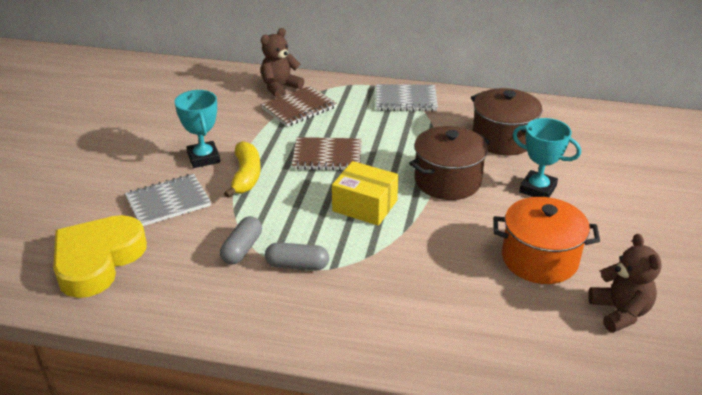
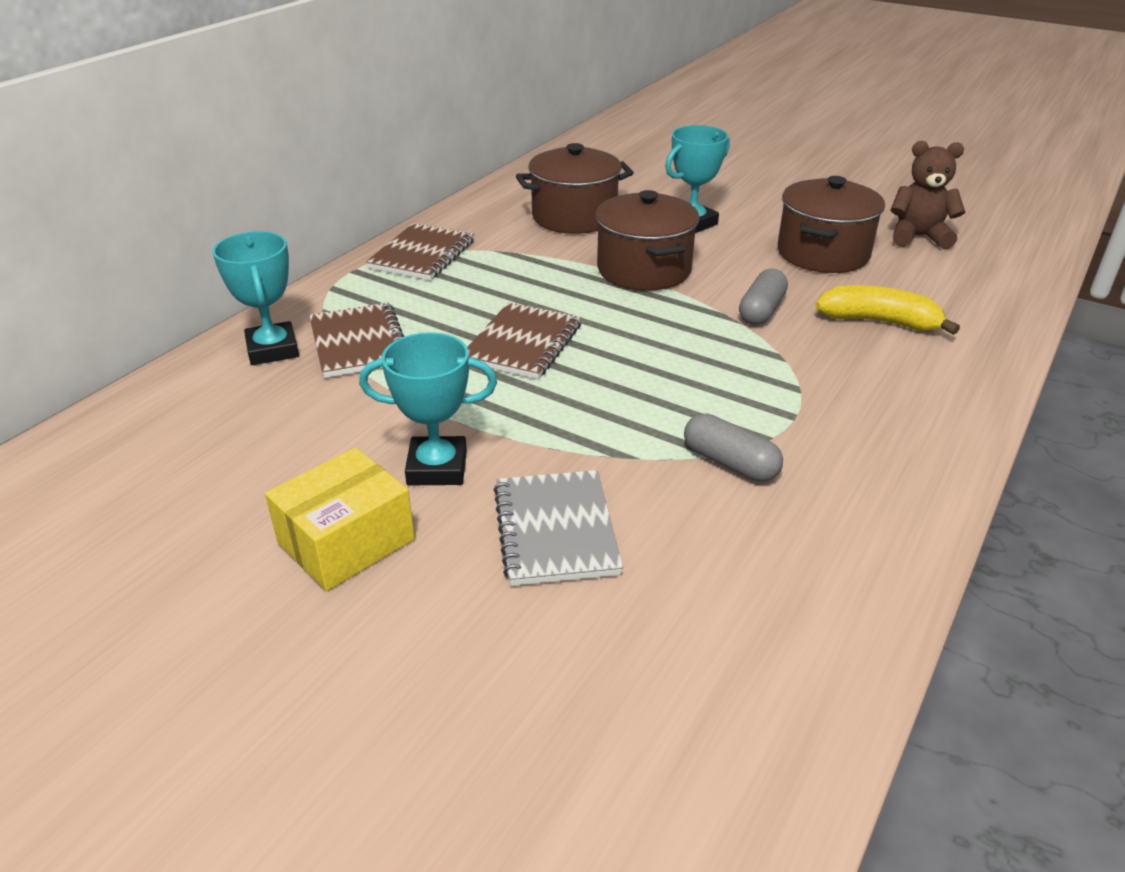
camera: 70 degrees left, 0 degrees up
(98, 260) = (704, 648): yellow heart -> none
(246, 176) = (527, 428): yellow banana -> yellow banana (879, 322)
(280, 88) = (272, 349): brown teddy bear -> turquoise trophy
(297, 265) = (787, 418): grey capsule -> grey capsule (761, 310)
(365, 206) = (668, 338): yellow box -> yellow box (346, 541)
(406, 100) = (422, 255): grey notebook -> brown notebook
(539, 259) = (823, 253): orange pot -> brown pot

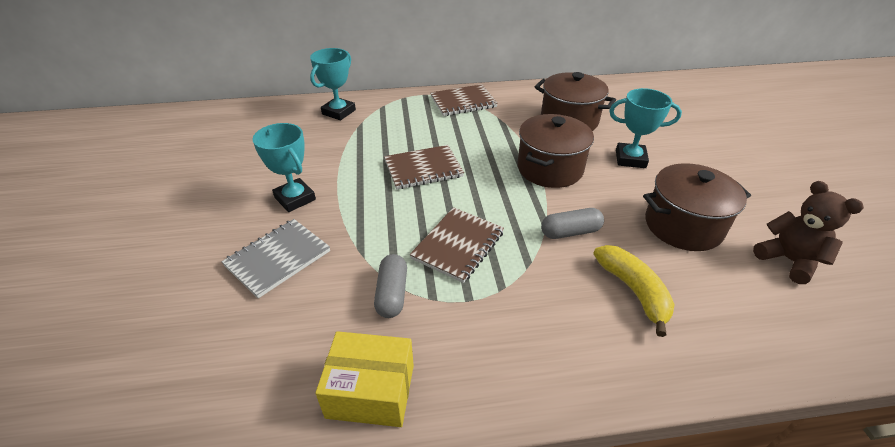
camera: 50 degrees right, 5 degrees up
(346, 541) = (223, 203): yellow box -> yellow box (371, 391)
(359, 343) = (368, 128): brown notebook -> brown notebook (458, 246)

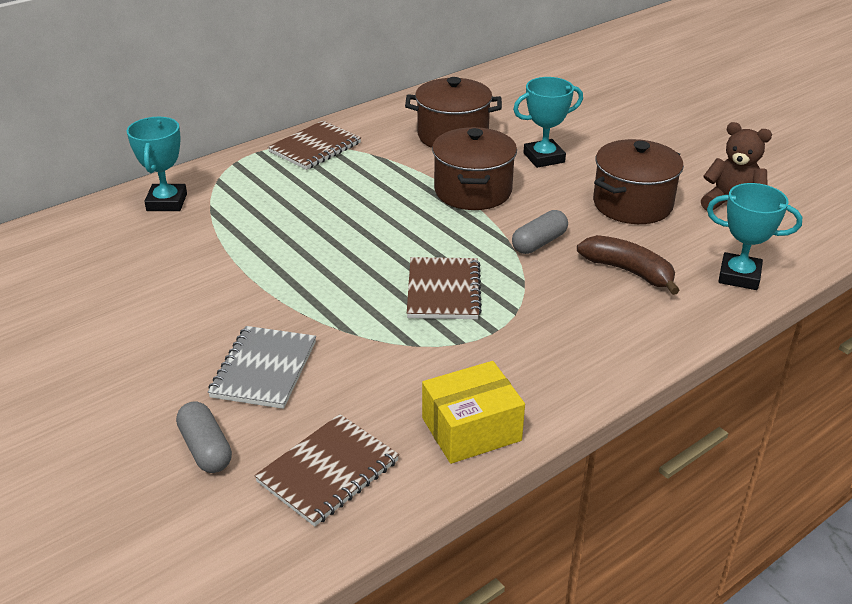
camera: 30 degrees left, 5 degrees down
(295, 198) = (218, 309): turquoise trophy -> turquoise trophy (739, 276)
(392, 294) = (417, 353): grey capsule -> grey capsule (206, 449)
(423, 169) = (338, 233): brown notebook -> brown notebook (328, 472)
(633, 291) = (628, 271): yellow banana -> brown banana

